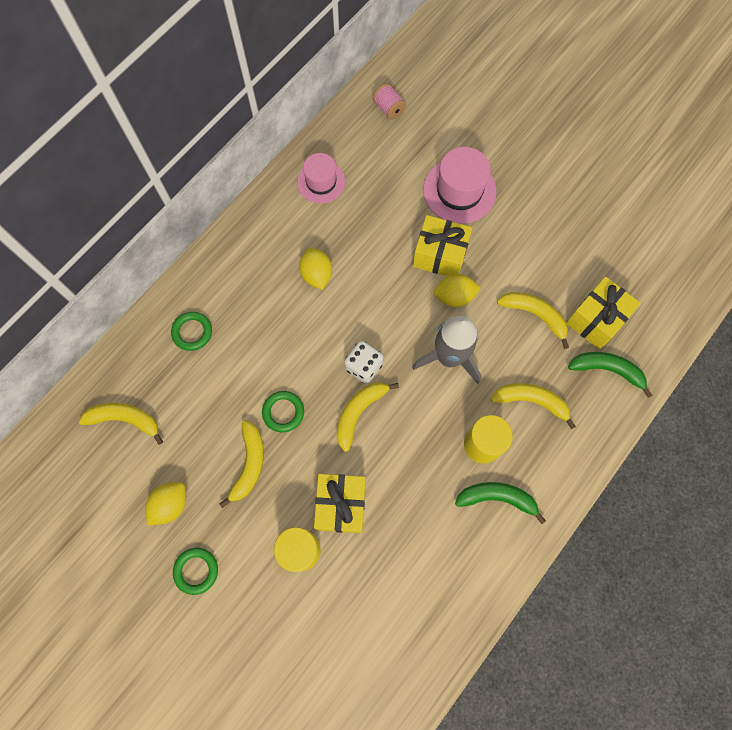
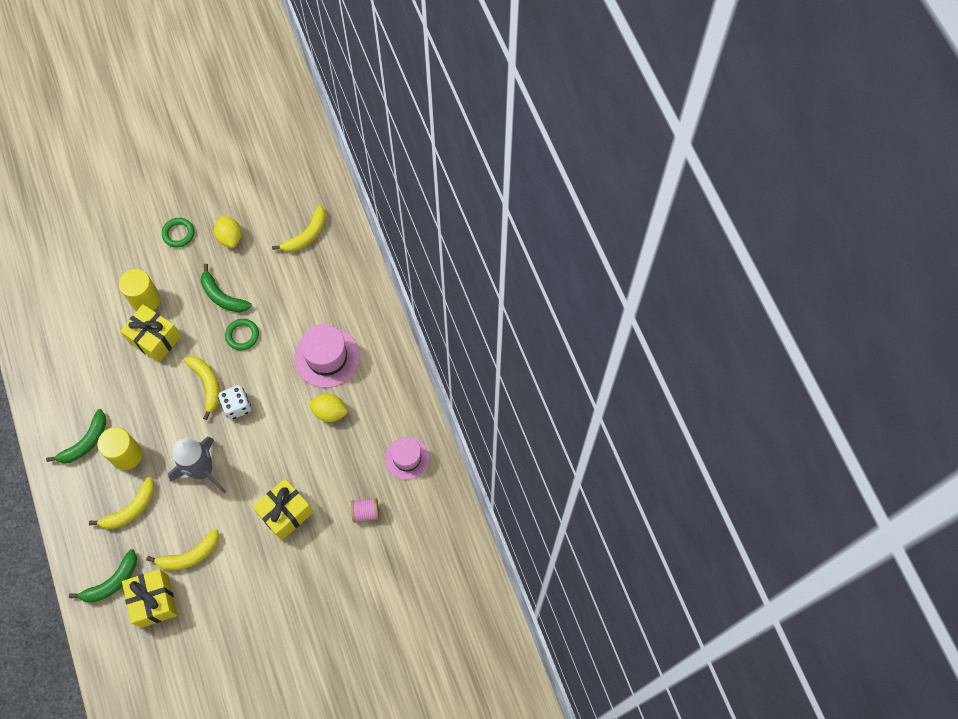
camera: 120 degrees right, 5 degrees down
(192, 332) = (341, 305): green ring -> none
(249, 464) = (222, 296): yellow banana -> green banana
(388, 109) = (443, 552): pink spool -> pink spool (366, 512)
(454, 296) = (245, 503): yellow lemon -> none
(459, 191) = (330, 563): pink hat -> pink hat (327, 357)

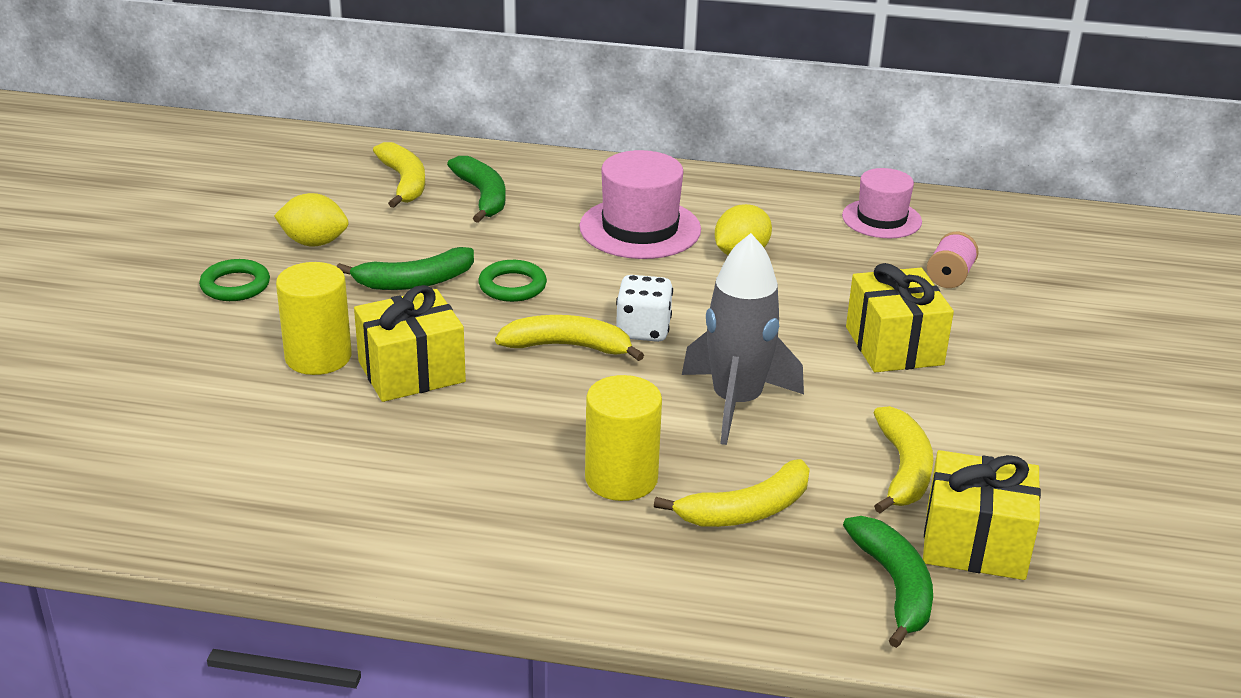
camera: 60 degrees left, 35 degrees down
(85, 442) = (541, 522): green banana -> green banana (483, 196)
(130, 509) = (746, 510): yellow banana -> yellow banana turned 75 degrees clockwise

